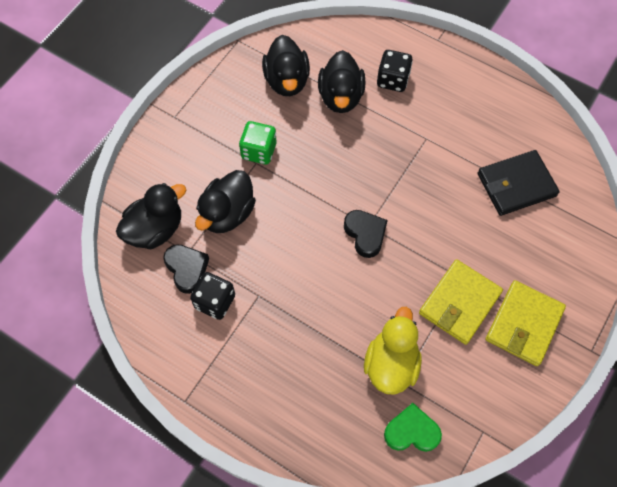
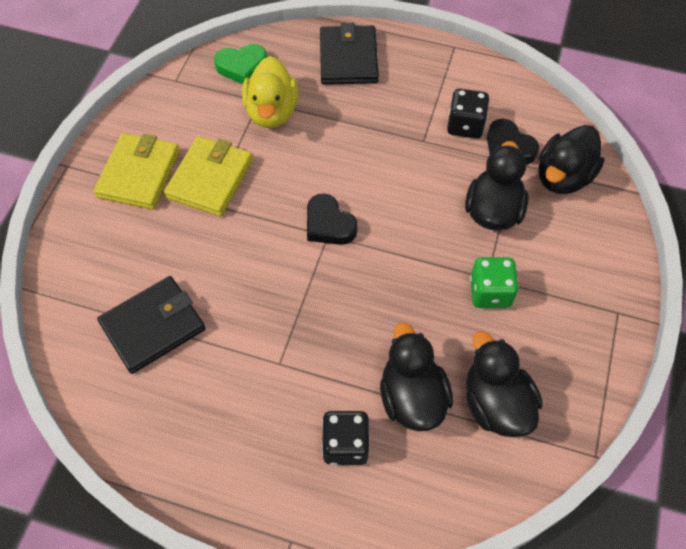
camera: 165 degrees right, 5 degrees down
(298, 413) = (348, 58): none -> black wallet

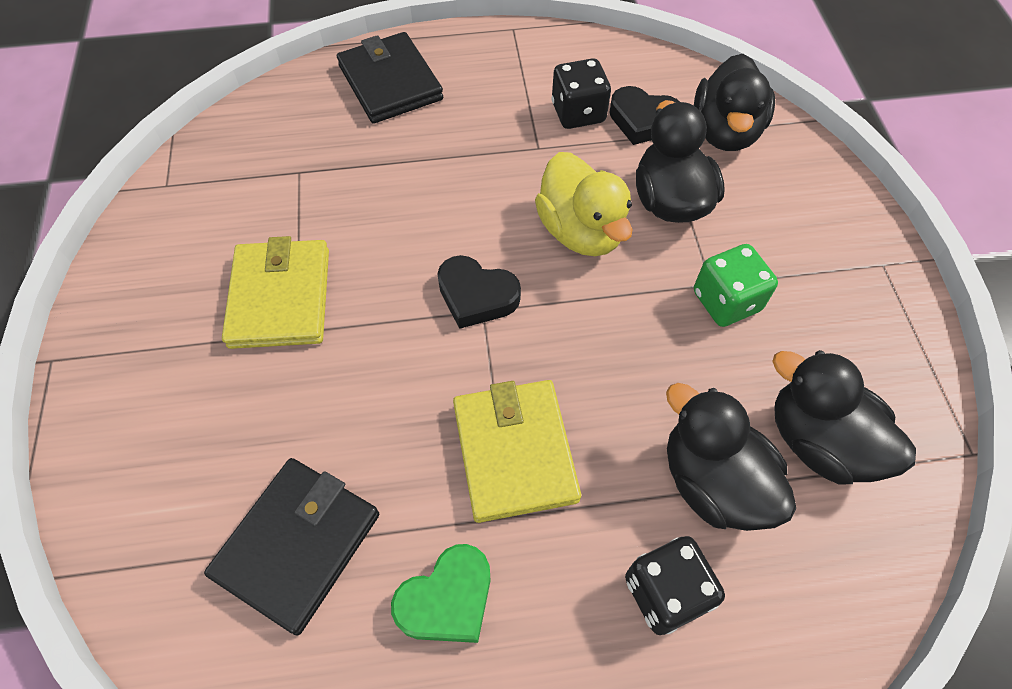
camera: 25 degrees left, 0 degrees up
(139, 174) = (171, 330): yellow wallet -> yellow wallet (515, 452)
(242, 67) = (253, 137): green heart -> green heart (447, 599)
(272, 112) = (323, 180): yellow duck -> yellow duck (581, 231)

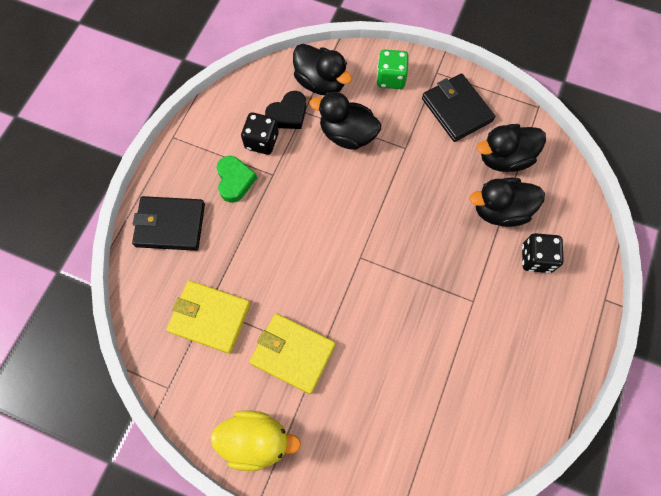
camera: 60 degrees left, 10 degrees up
(297, 545) = (439, 402): black wallet -> black wallet (457, 110)
(447, 599) = (497, 347): green heart -> green heart (235, 180)
(476, 296) = (350, 255): black heart -> none
(515, 452) = (444, 283): yellow wallet -> yellow wallet (210, 317)
(581, 231) = (340, 185): yellow duck -> yellow duck (256, 440)
(726, 301) = (418, 148): green dice -> green dice (390, 78)

